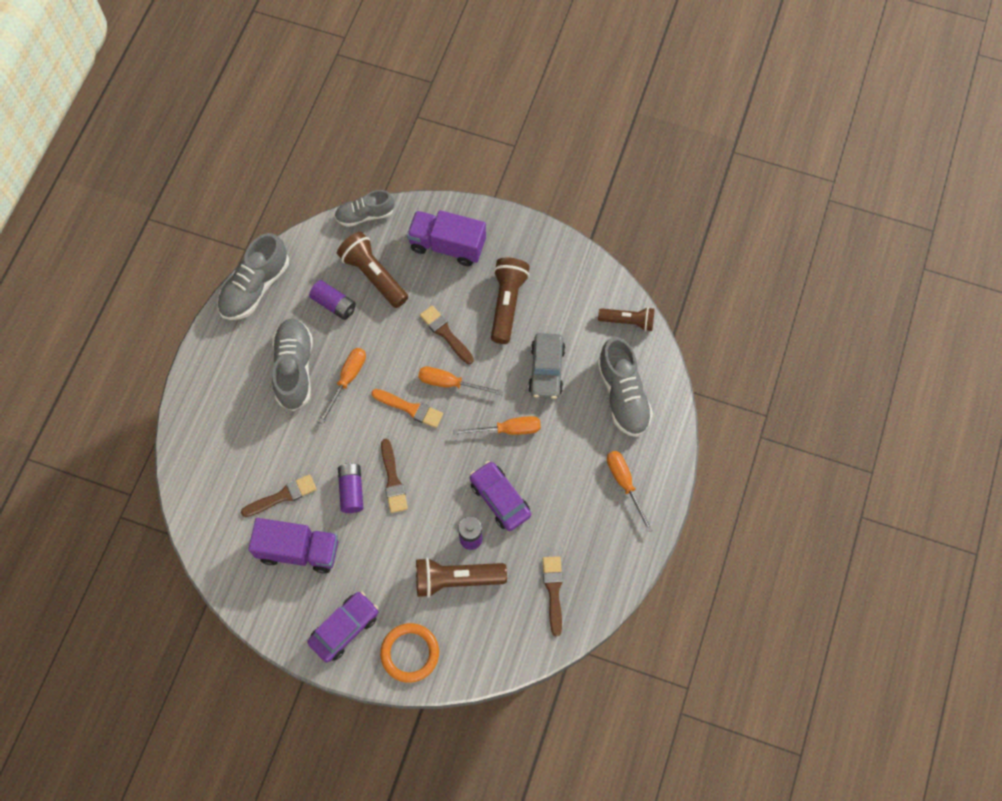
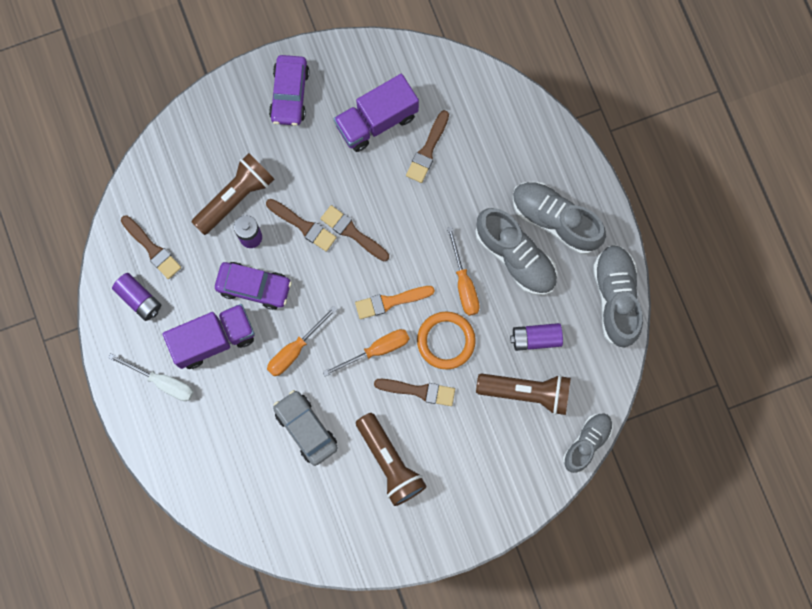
camera: 140 degrees right, 10 degrees up
(351, 490) = (377, 198): purple battery -> purple battery (139, 299)
(410, 653) = (225, 116): orange ring -> orange ring (446, 341)
(424, 515) = (303, 225): none -> brown brush
(447, 245) = (489, 474): purple truck -> purple truck (213, 339)
(623, 395) = (223, 459): grey shoe -> grey shoe (555, 220)
(624, 484) = (162, 382): orange screwdriver -> white screwdriver
(628, 321) = (271, 533): brown flashlight -> none

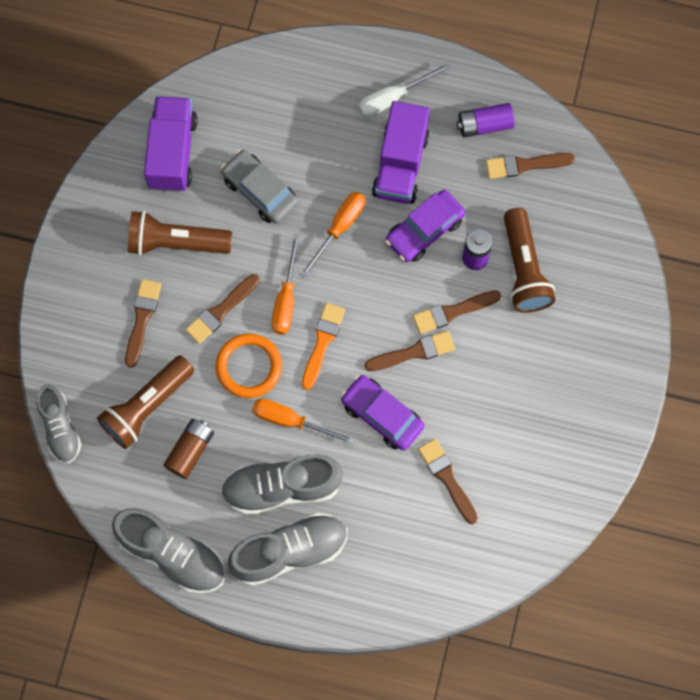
camera: 125 degrees right, 5 degrees down
(289, 94) = (595, 385): purple car -> purple car (382, 415)
(295, 349) = (339, 228): orange screwdriver -> orange screwdriver turned 45 degrees clockwise
(306, 429) = (260, 191): grey car -> grey car turned 135 degrees counterclockwise
(376, 121) = (511, 449): purple truck -> purple truck (172, 152)
(465, 444) = (142, 319): none -> brown brush
(536, 338) = (190, 450): purple battery -> brown battery

